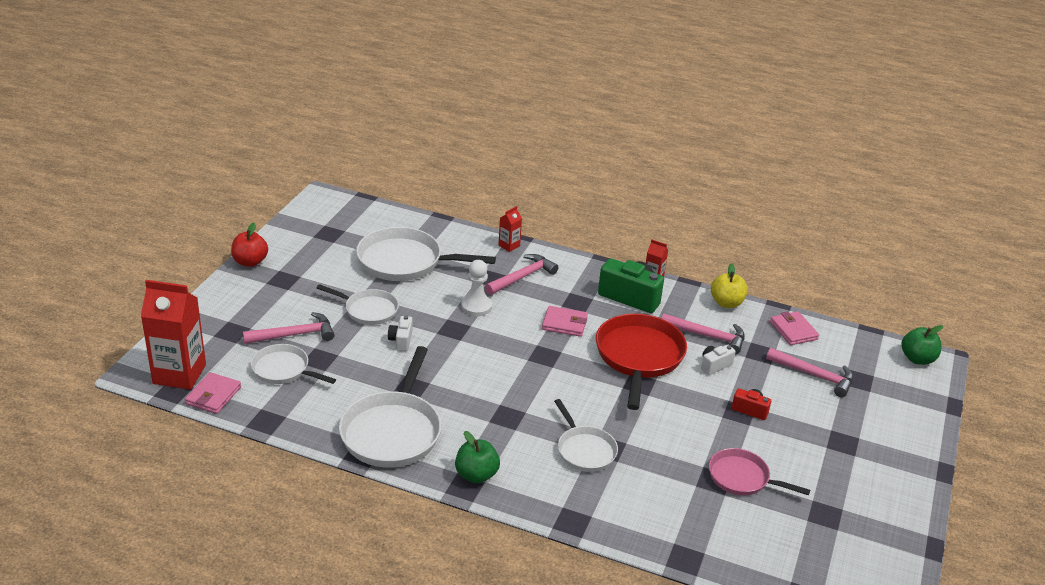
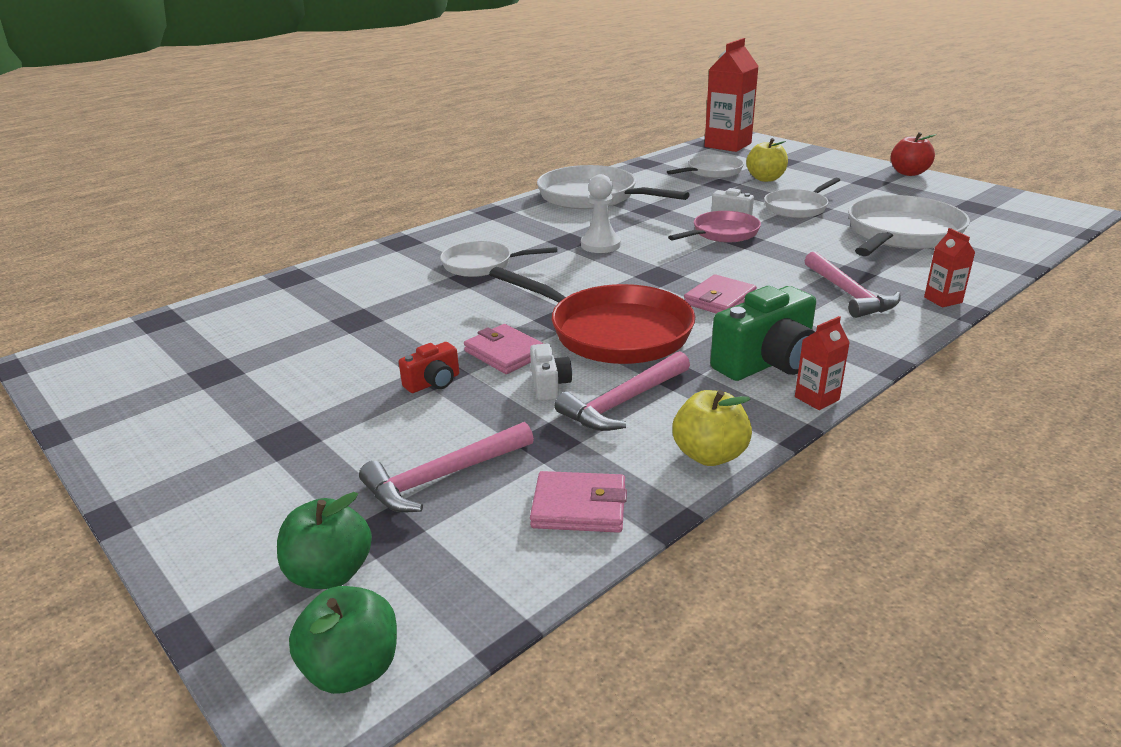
camera: 120 degrees right, 5 degrees down
(213, 395) = (691, 152): pink wallet -> pink wallet (505, 353)
(294, 335) = (765, 179): pink hammer -> yellow apple
(476, 306) = (783, 256): white pawn -> white pawn (600, 245)
(476, 475) = (503, 217): green apple -> green apple (330, 573)
(742, 478) = (336, 337): pink pan -> pink pan (722, 233)

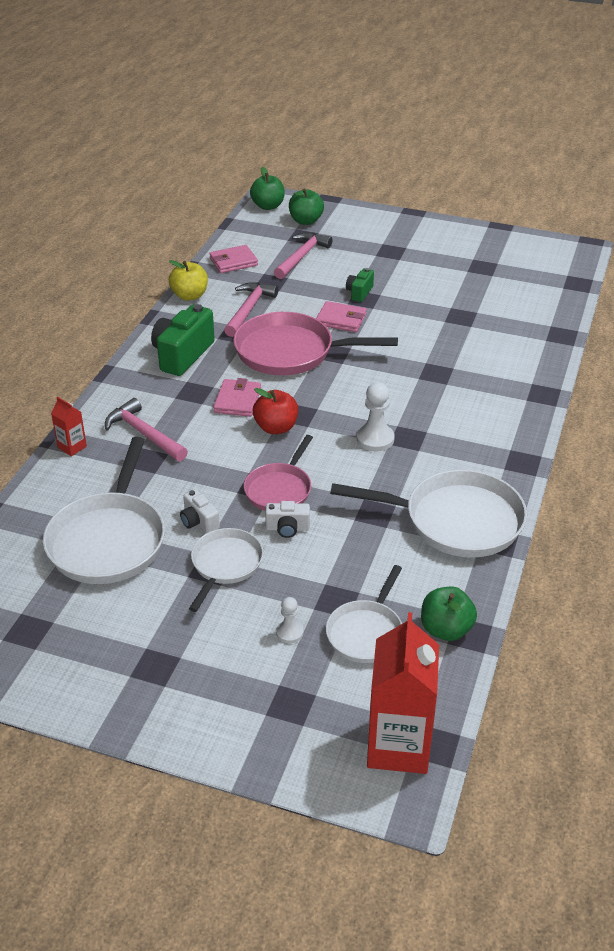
camera: 150 degrees right, 10 degrees up
(433, 383) = (359, 292): red camera -> green camera
(482, 265) = (444, 387): white pan -> none
(549, 385) = (296, 308): white camera -> white camera (199, 522)
(612, 332) = (291, 352): red pan -> pink pan
(658, 166) = (446, 629): none -> green apple
(765, 179) = (289, 632): yellow apple -> white pawn
(816, 398) = (146, 339): red carton -> none
(909, 173) = (107, 716): red apple -> red apple (276, 427)

